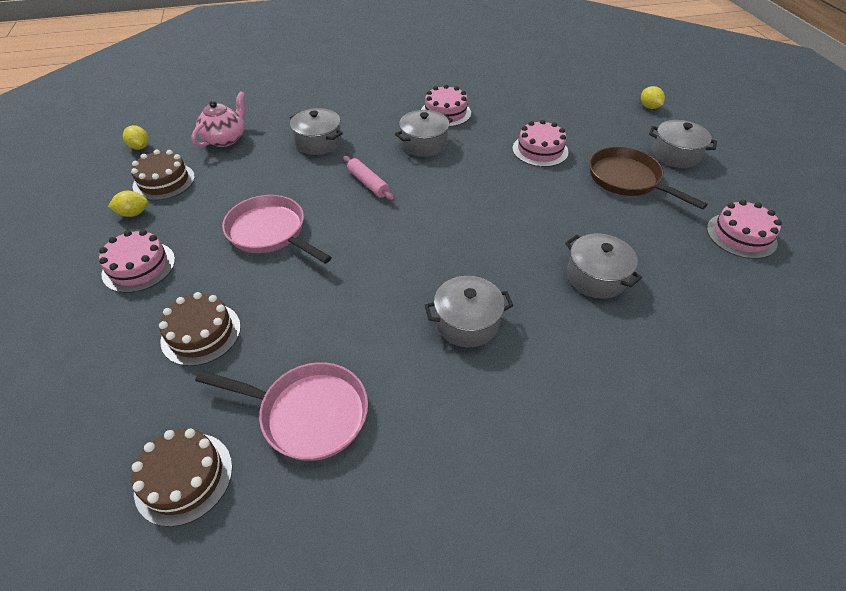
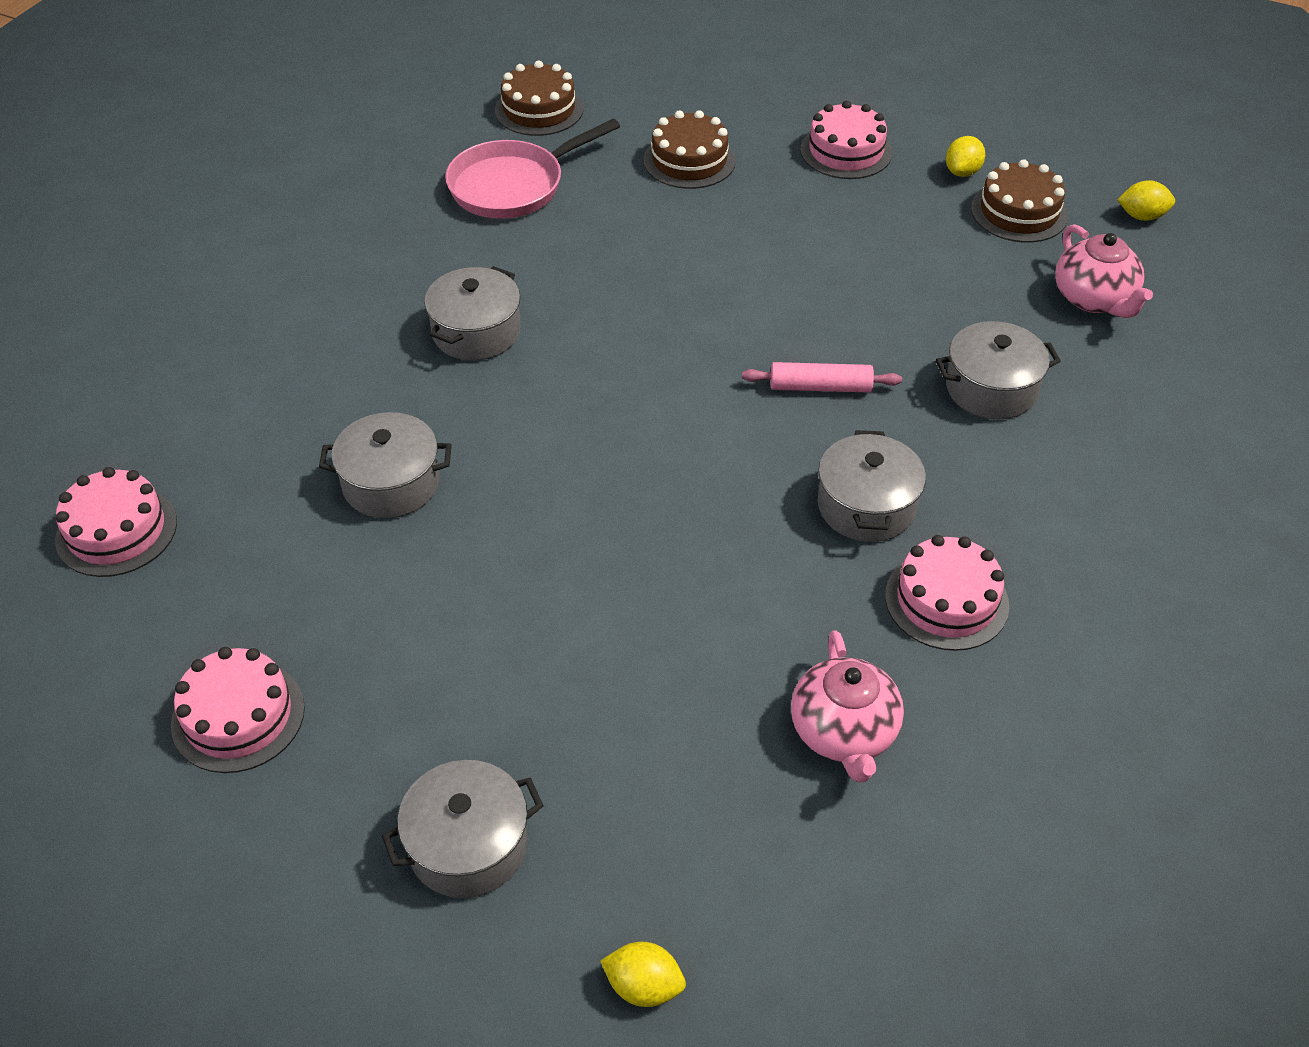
camera: 130 degrees right, 0 degrees up
(270, 232) = (804, 258): pink pan -> none
(525, 110) = (844, 733): none -> pink teapot
(540, 150) = (695, 646): pink cake -> pink cake (116, 530)
(627, 180) = (496, 697): brown pan -> none

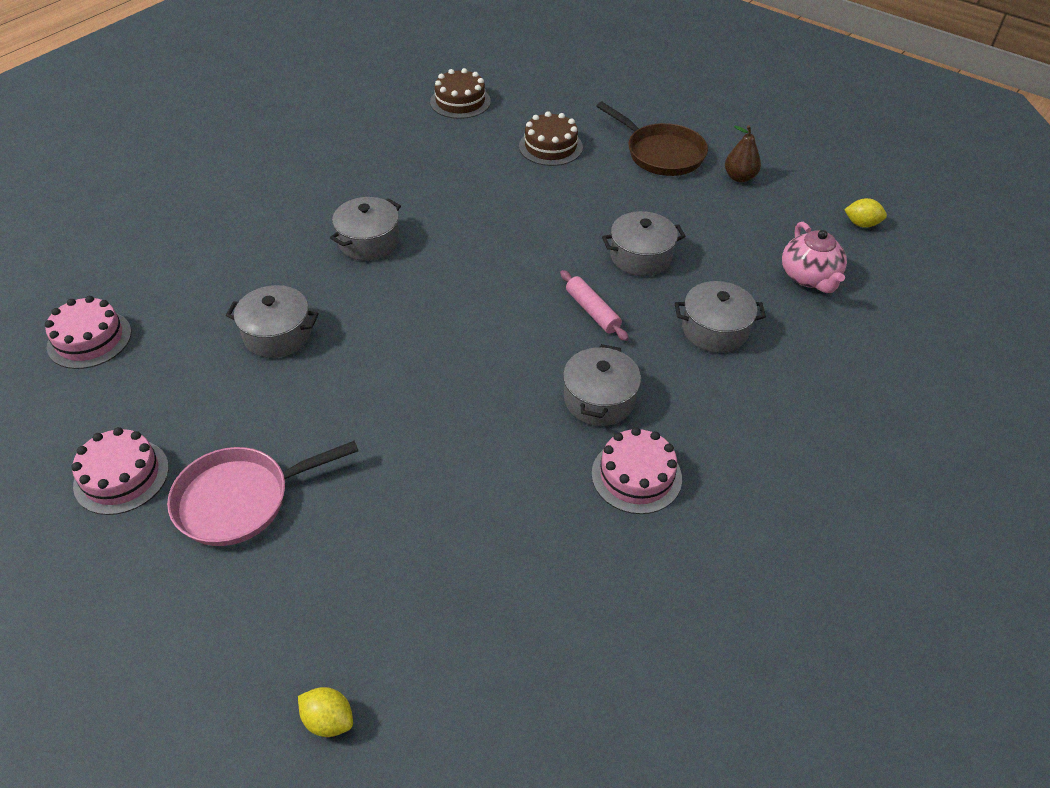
camera: 10 degrees right, 0 degrees up
(468, 845) = (242, 594): grey pot -> grey pot (640, 257)
(513, 185) = (426, 149): pink pan -> pink pan (240, 499)
(820, 387) = (592, 311): pink rolling pin -> pink rolling pin turned 45 degrees clockwise
(844, 733) = (532, 560): pink teapot -> none
(846, 151) = (661, 153): pink cake -> brown pan
(962, 172) = (739, 177): yellow lemon -> brown pear
(1019, 212) = (772, 210): brown cake -> none

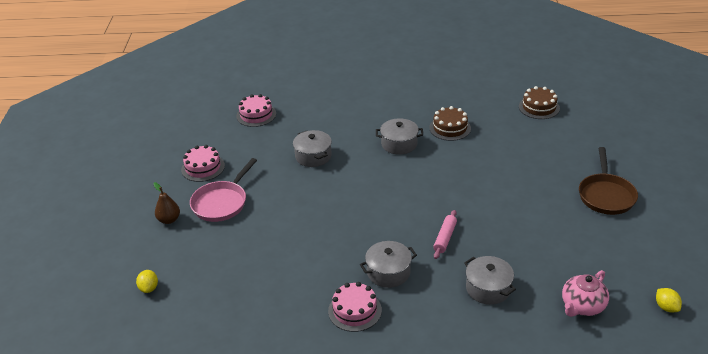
camera: 55 degrees right, 10 degrees down
(240, 499) = (221, 203): pink pan -> pink pan turned 90 degrees counterclockwise
(550, 147) = (549, 155): brown cake -> brown cake (450, 128)
(640, 257) = (508, 233): grey pot -> none
(739, 177) = (632, 235): brown pear -> brown pear (169, 220)

